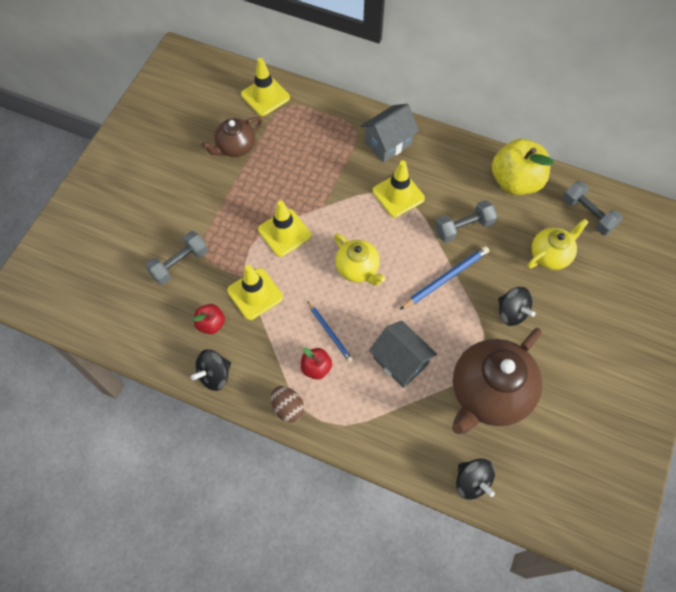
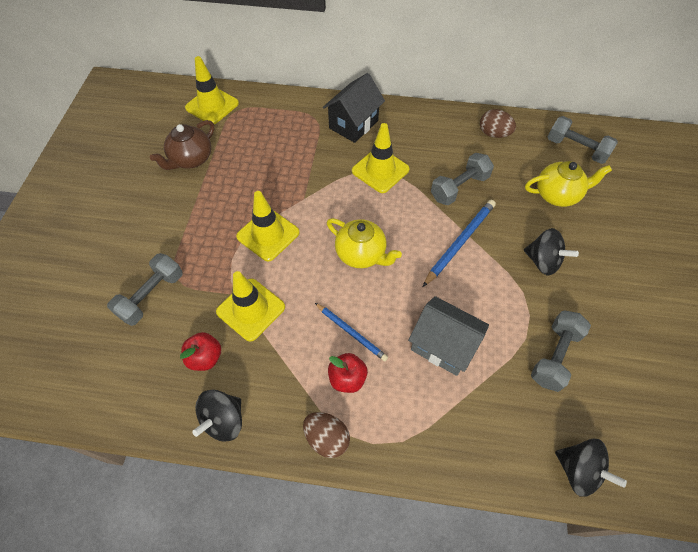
camera: 15 degrees left, 5 degrees down
(388, 143) = (353, 124): grey house -> black house
(489, 393) = (554, 356): brown teapot -> grey dumbbell
(515, 181) = (493, 134): yellow apple -> brown egg
(550, 255) = (557, 195): yellow teapot -> yellow teapot turned 45 degrees clockwise

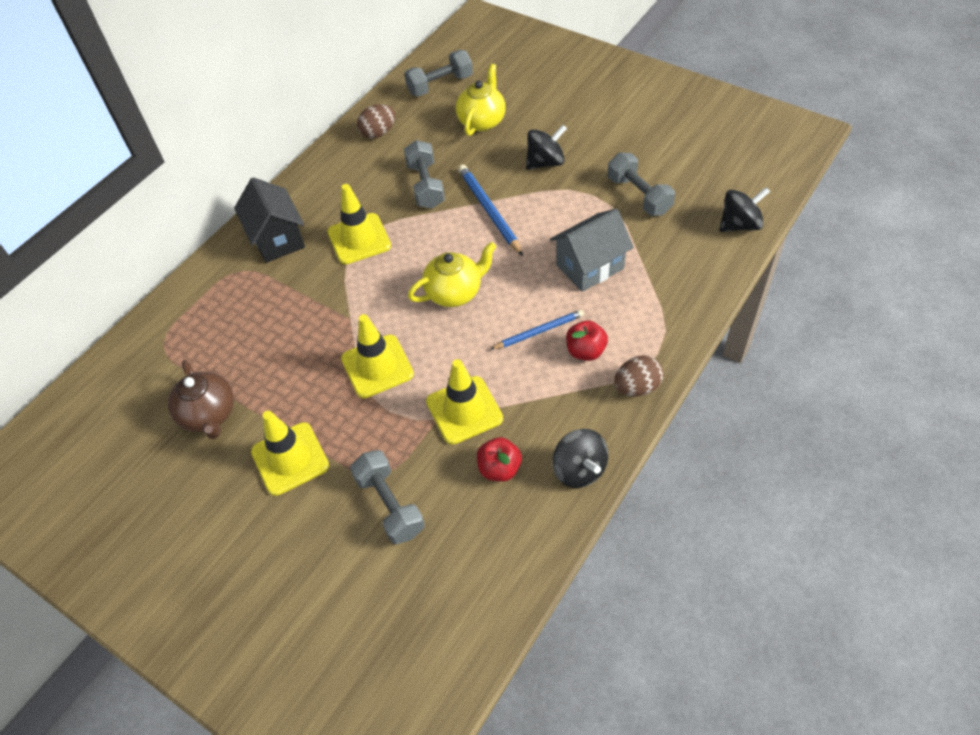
camera: 60 degrees left, 5 degrees down
(212, 105) = (133, 368): yellow traffic cone -> yellow traffic cone (290, 459)

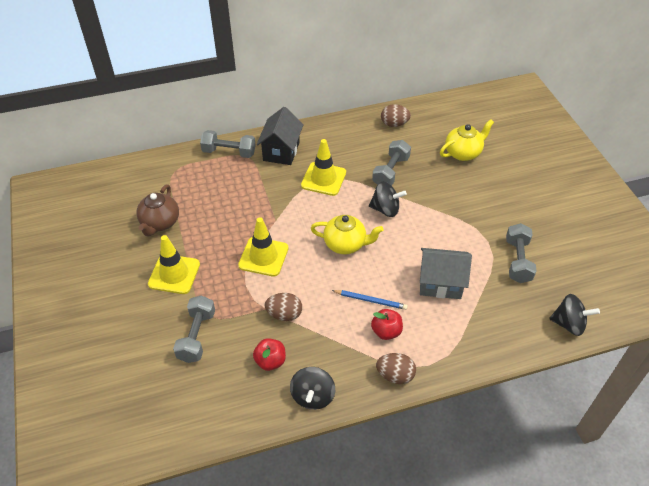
camera: 35 degrees right, 5 degrees down
(440, 85) = (459, 116): grey dumbbell -> grey dumbbell (229, 152)
(464, 410) = (284, 314): yellow traffic cone -> brown egg
(489, 211) = (413, 210): blue pencil -> none
(545, 162) = (477, 202): black spinning top -> black spinning top (385, 209)

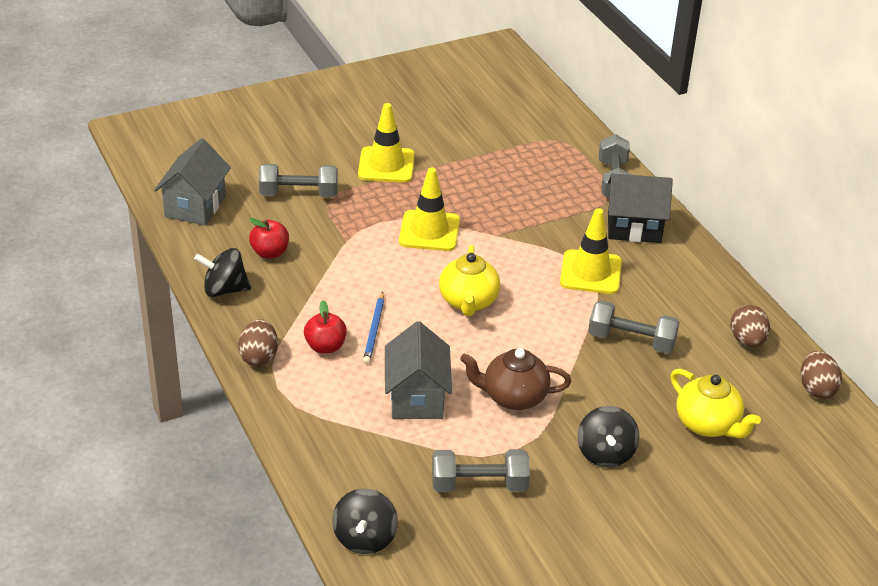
camera: 80 degrees right, 10 degrees down
(160, 223) = (465, 143): brown teapot -> brown teapot (513, 397)
(194, 416) = (195, 206): none -> grey house
(284, 314) = (340, 257): brown egg -> brown egg (816, 389)
(385, 209) = (547, 338): black spinning top -> black spinning top (605, 453)

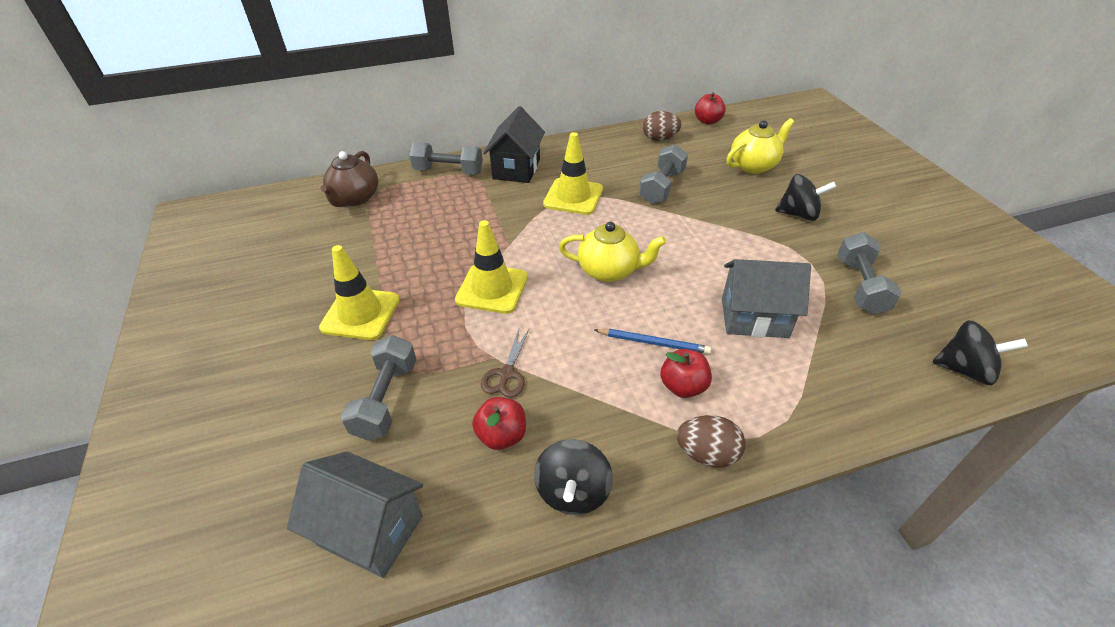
camera: 80 degrees left, 5 degrees up
(329, 249) = (506, 374): none -> brown scissors
(513, 397) = (741, 255): brown teapot -> brown teapot (355, 198)
(816, 389) = (707, 121): brown egg -> red apple

